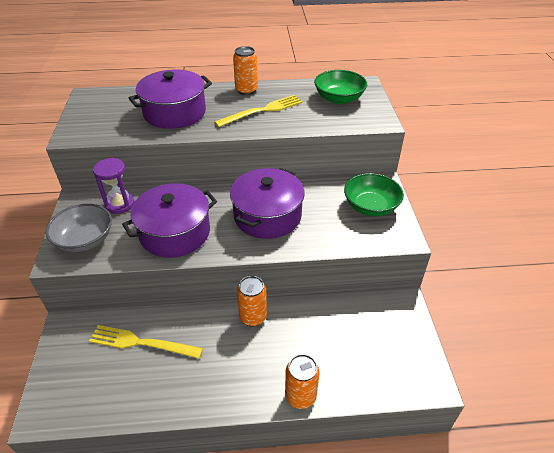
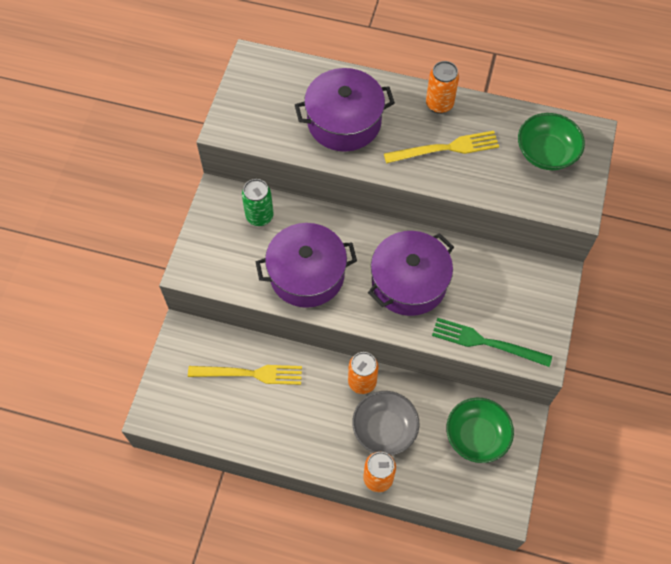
camera: 20 degrees right, 20 degrees up
(85, 240) = (217, 255): grey bowl -> grey bowl (384, 429)
(120, 204) = (259, 216): purple hourglass -> green can
(142, 343) = (249, 374): yellow fork -> yellow fork turned 150 degrees clockwise
(352, 239) = (487, 342): none -> green fork
(370, 206) = (527, 306): green bowl -> green bowl (476, 436)

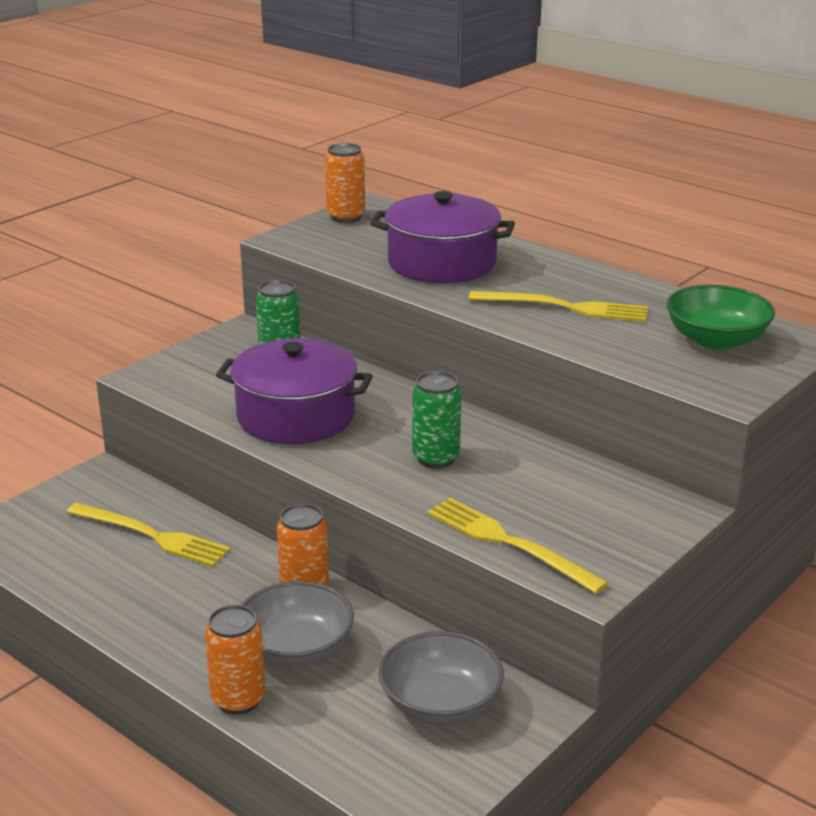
camera: 25 degrees right, 35 degrees down
(409, 282) = (436, 458): purple pot -> green can
(439, 104) = (586, 276): orange can -> orange can (346, 217)
(476, 436) = (440, 704): green bowl -> grey bowl
(487, 342) = (509, 543): green fork -> yellow fork

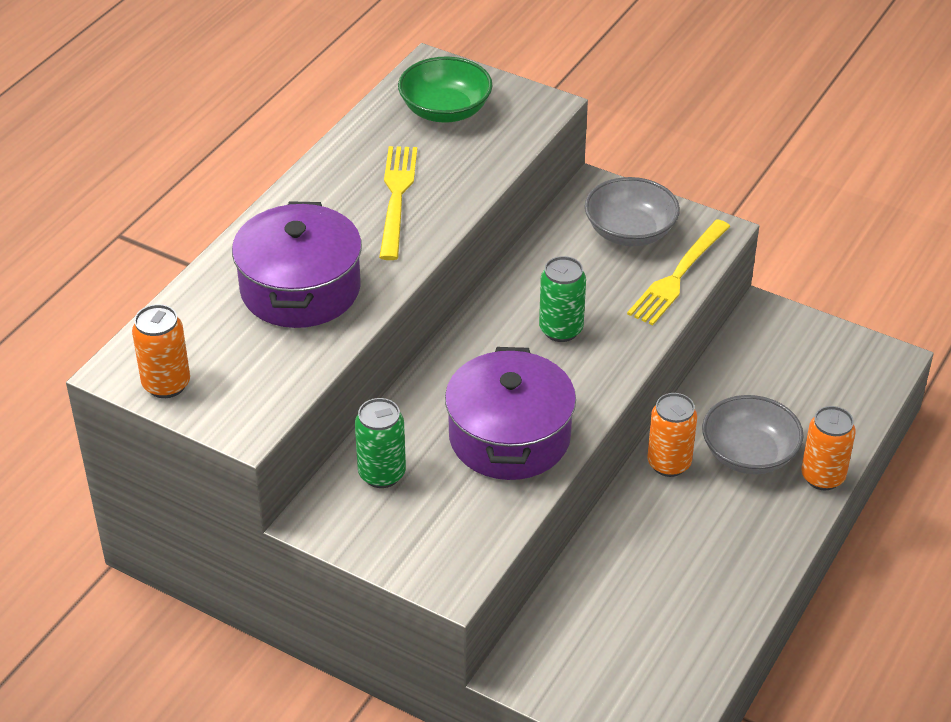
camera: 100 degrees left, 15 degrees up
(151, 536) = (619, 595): yellow fork -> none
(440, 704) = (780, 362): grey bowl -> grey bowl (630, 232)

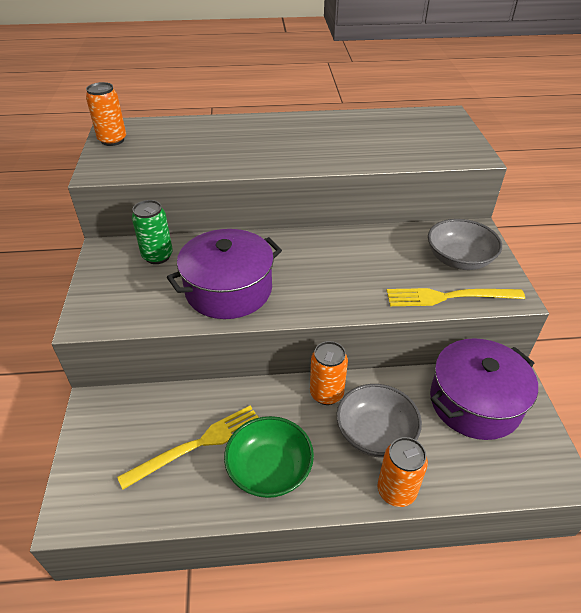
camera: 55 degrees right, 0 degrees up
(300, 289) = (222, 146): purple pot -> purple pot (475, 402)
(397, 198) = (328, 144): yellow fork -> yellow fork (197, 445)
(445, 110) = (419, 130): green bowl -> green bowl (269, 469)
(561, 330) = (340, 270): green can -> none

